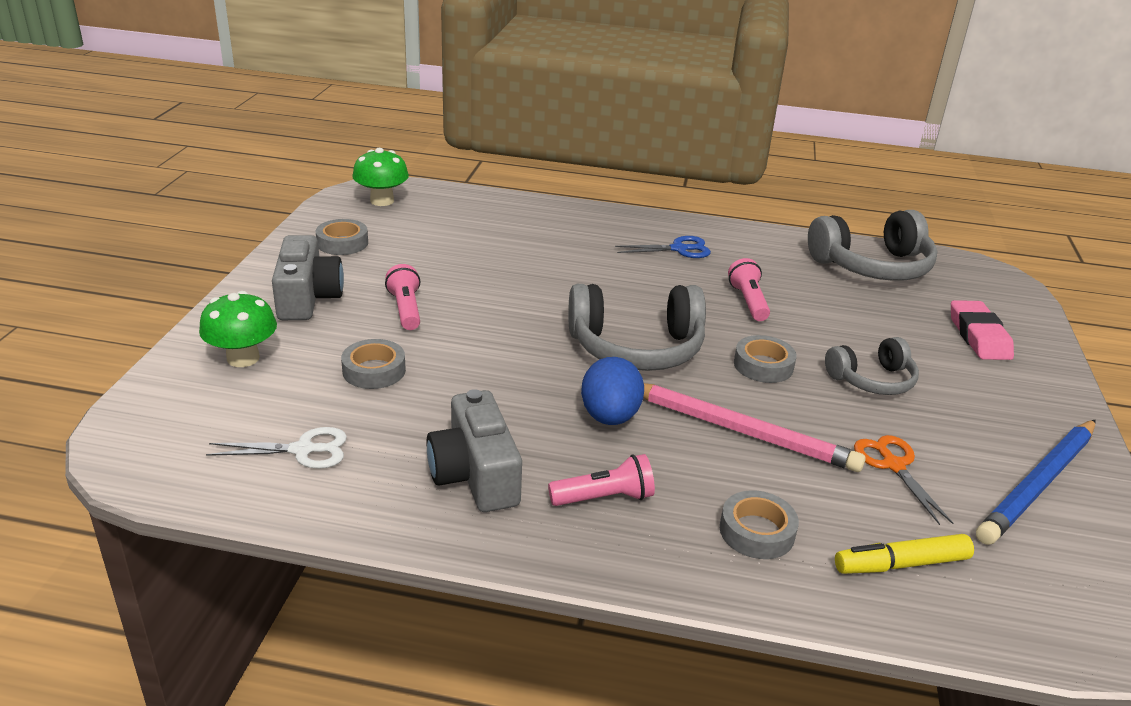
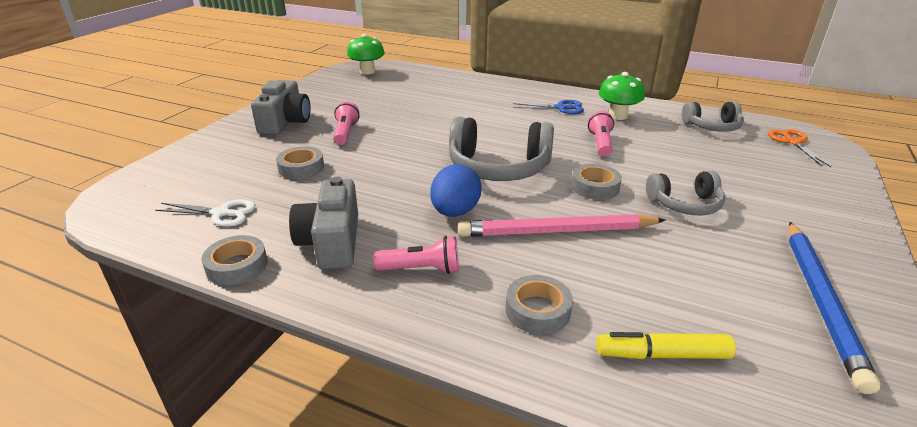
camera: 15 degrees right, 0 degrees up
(243, 358) = (221, 154): green mushroom -> green mushroom (617, 116)
(342, 243) = (327, 93): grey tape -> grey tape (237, 266)
(741, 431) = (556, 231): pink pencil -> pink pencil turned 135 degrees clockwise
(872, 266) = (712, 127): grey headphones -> grey headphones, size x0.60
(893, 465) = (682, 270): orange scissors -> orange scissors (793, 142)
(978, 336) = (792, 180): pink eraser -> none
(1038, 484) = (821, 301): blue pencil -> blue pencil turned 45 degrees counterclockwise

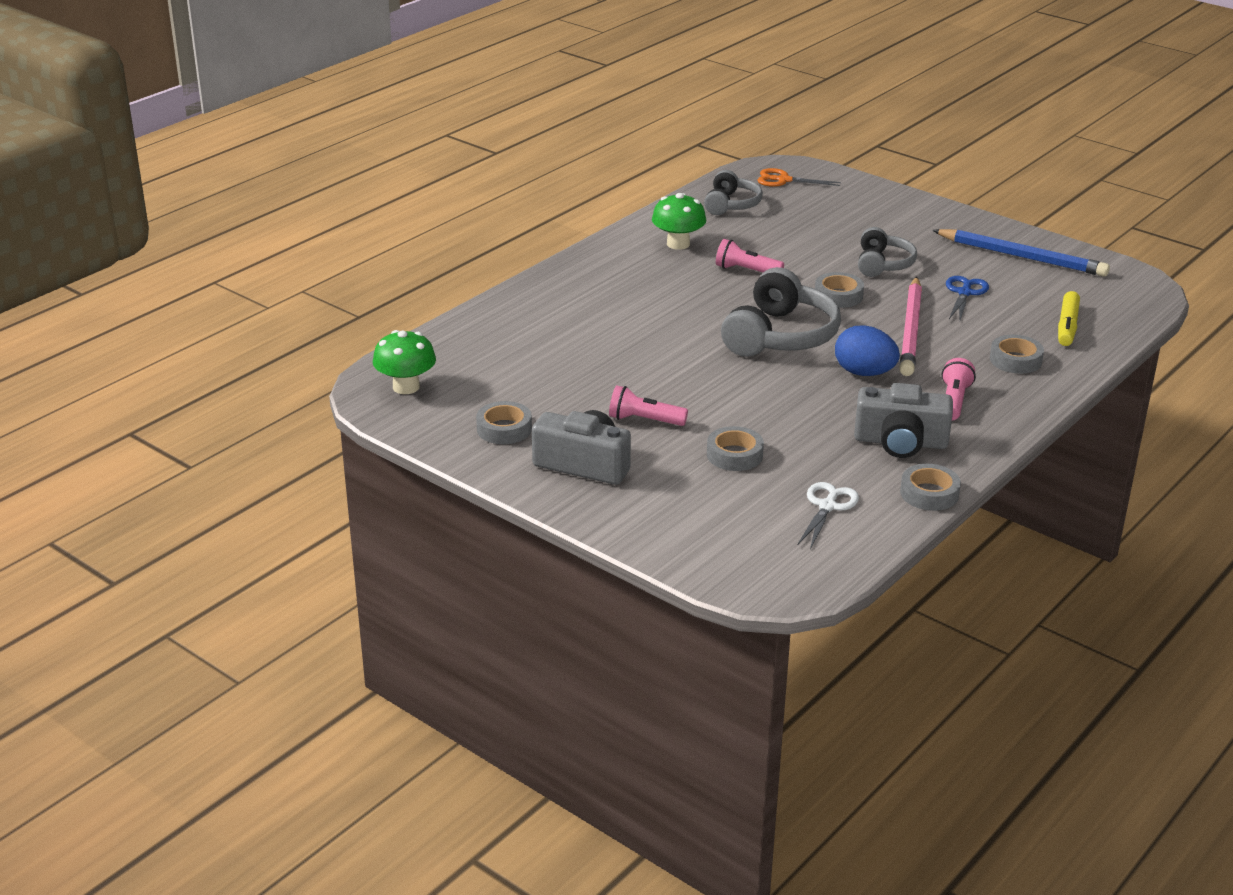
camera: 75 degrees left, 0 degrees up
(326, 97) = (504, 429): none -> grey tape
(560, 108) = (638, 270): blue scissors -> blue scissors (964, 293)

